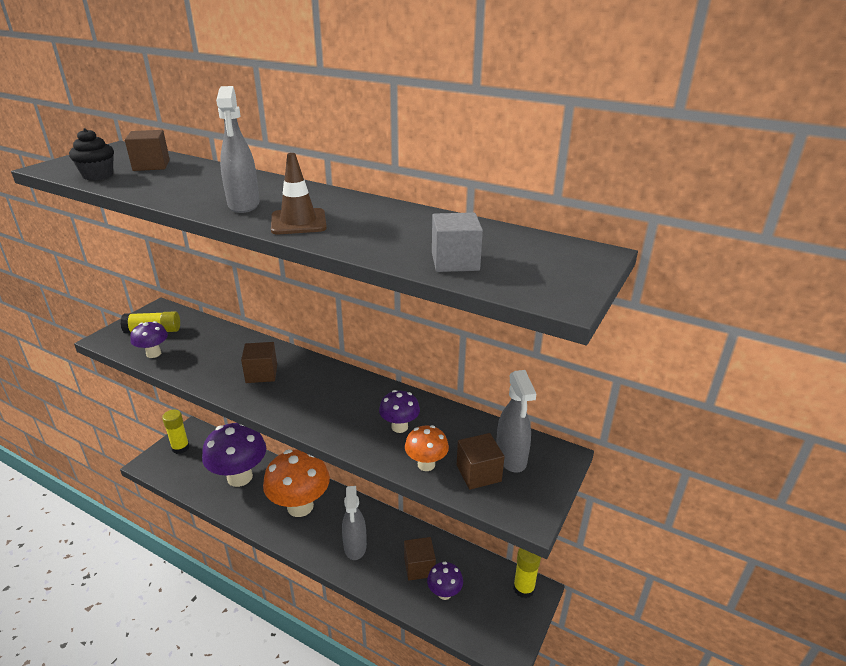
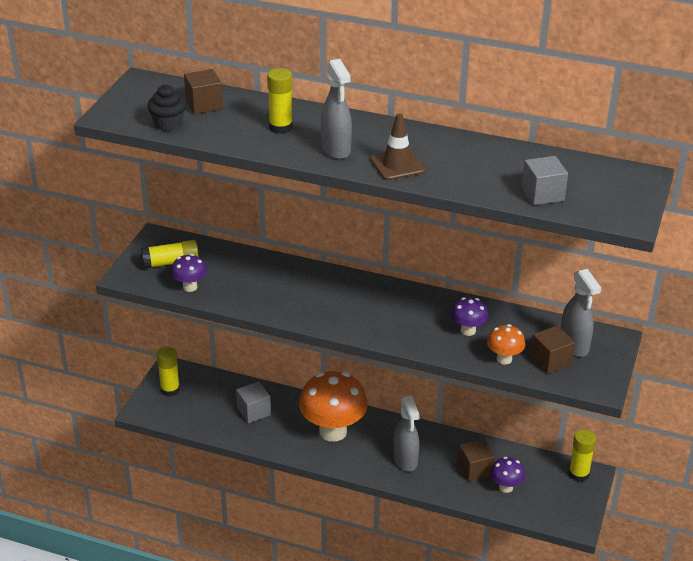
camera: 10 degrees left, 5 degrees up
(205, 185) = (280, 127): none -> yellow glue stick
(240, 477) = (254, 411): purple mushroom -> grey cube
(261, 373) = (312, 295): brown cube -> none

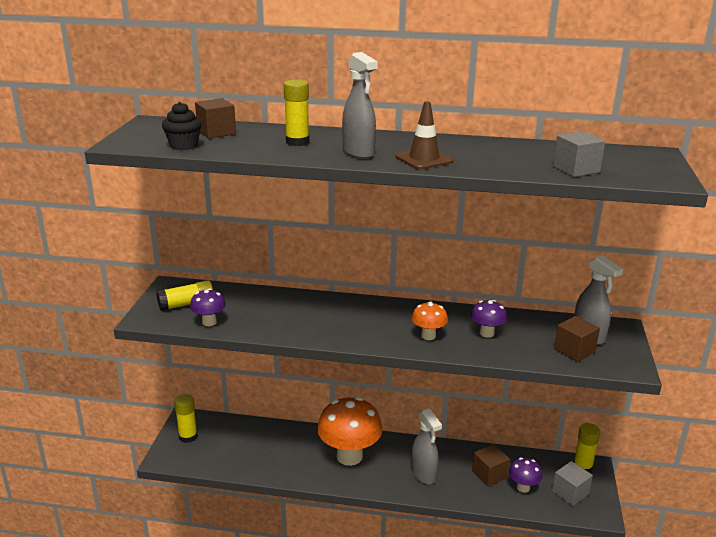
camera: 10 degrees left, 10 degrees down
(254, 411) = (271, 447): grey cube -> grey cube (570, 493)
(504, 359) = (531, 353): orange mushroom -> orange mushroom (428, 336)

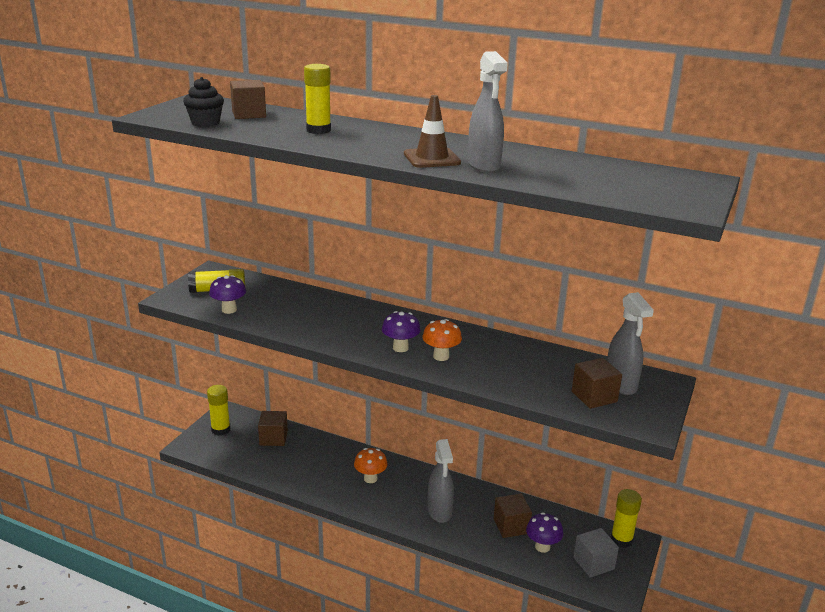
camera: 15 degrees right, 0 degrees up
(242, 435) = (273, 438): none -> brown cube
(349, 456) = (370, 478): orange mushroom -> orange mushroom, size x0.49
(358, 153) = (370, 146): grey spray bottle -> grey spray bottle (484, 166)
(486, 333) = (506, 364): purple mushroom -> purple mushroom (400, 348)
(576, 169) = (590, 185): grey cube -> none

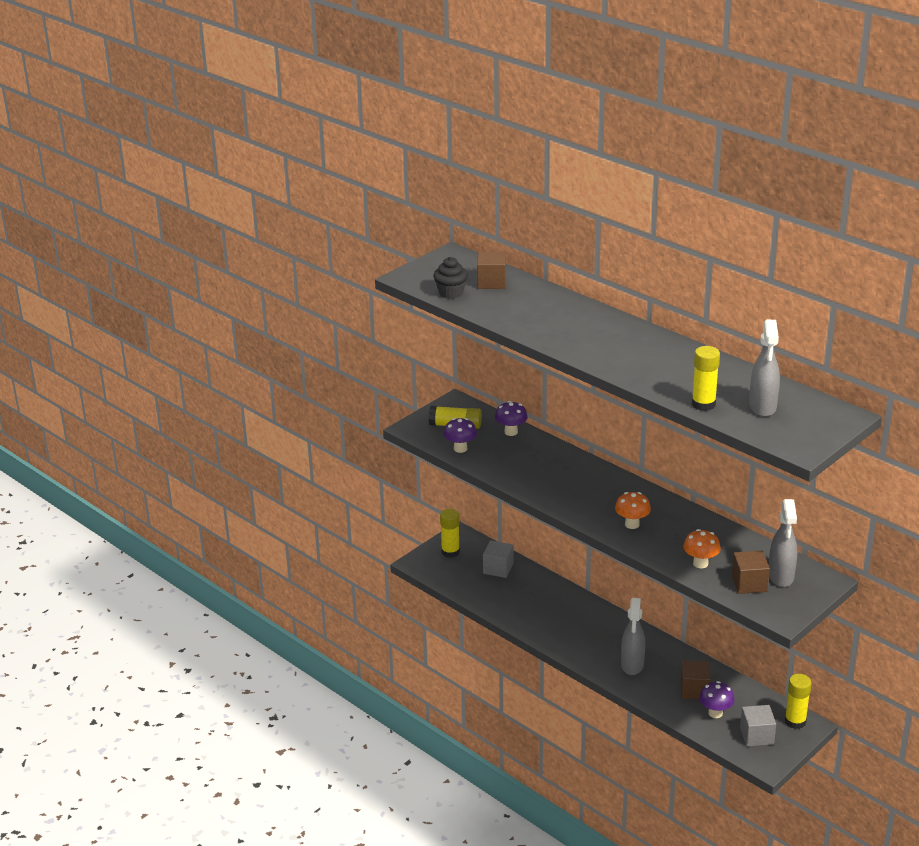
camera: 20 degrees right, 5 degrees up
(273, 438) = (498, 568): brown cube -> grey cube
(318, 130) = (544, 313): yellow glue stick -> yellow glue stick (703, 404)
(370, 478) = (578, 623): orange mushroom -> orange mushroom (700, 563)
(400, 348) = (599, 510): purple mushroom -> purple mushroom (511, 432)
(432, 158) = (623, 362): brown traffic cone -> none
(484, 166) = (662, 377): grey spray bottle -> grey spray bottle (762, 407)

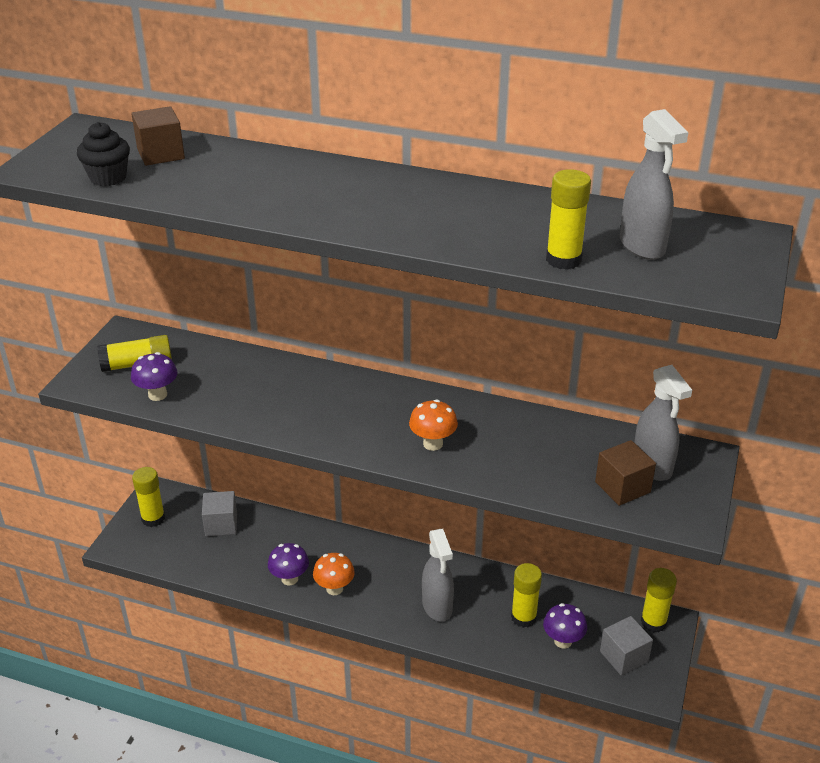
camera: 25 degrees left, 5 degrees up
(511, 432) = (214, 356): purple mushroom -> purple mushroom (289, 579)
(694, 690) = (523, 617): brown cube -> yellow glue stick
(700, 563) = (548, 475): orange mushroom -> orange mushroom (334, 588)

